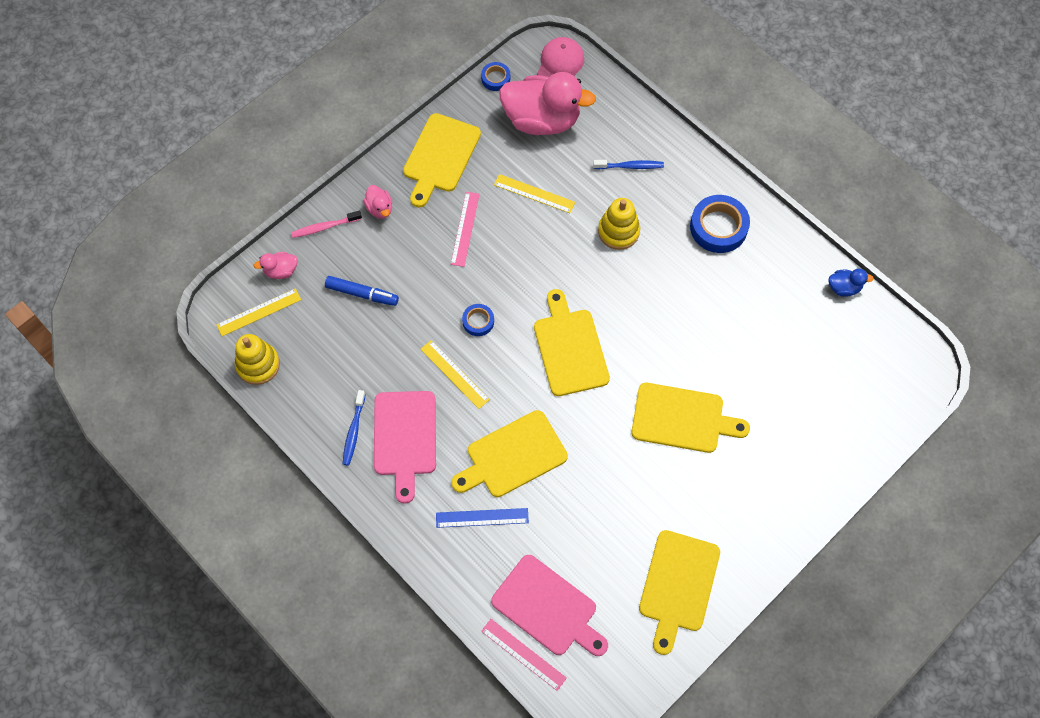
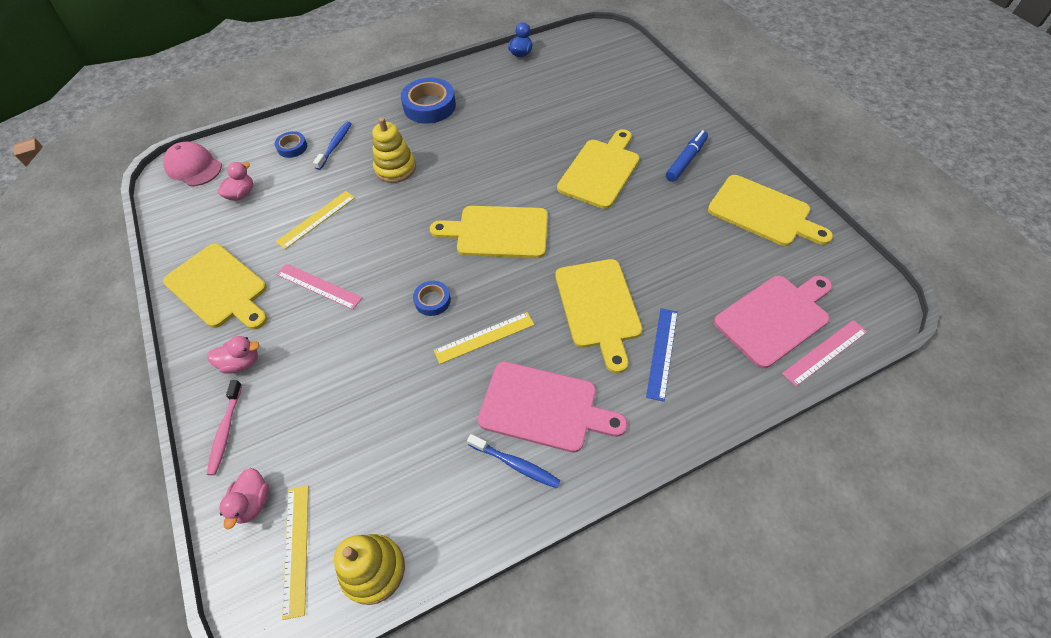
camera: 70 degrees left, 10 degrees down
(362, 294) = (339, 409): blue marker -> blue marker (686, 160)
(495, 78) = (167, 219): blue tape -> blue tape (292, 147)
(542, 120) = (241, 194): pink duck -> pink duck, size x0.43

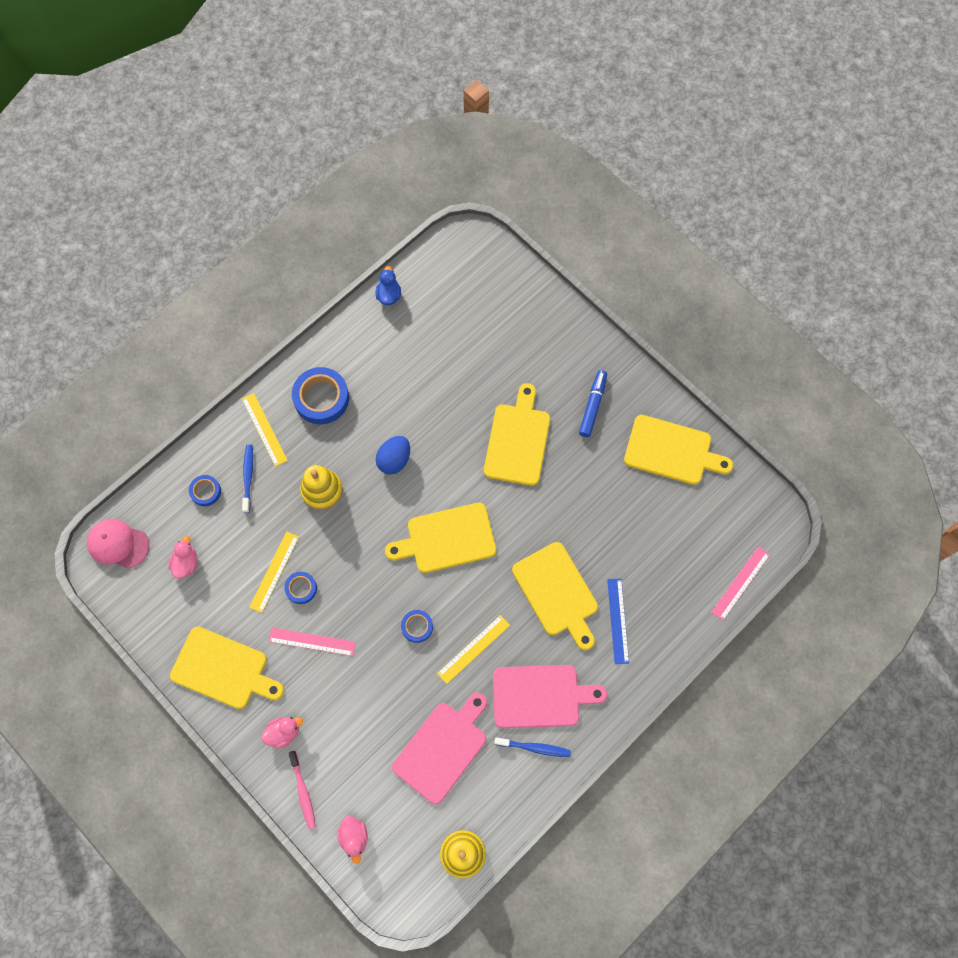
camera: 20 degrees left, 15 degrees up
(296, 548) = (402, 858): yellow ruler -> yellow ruler (264, 429)
(334, 238) = (301, 588): none -> blue tape
(474, 161) = (394, 460): none -> blue egg
(774, 318) = (698, 561): pink cutting board -> pink cutting board (442, 748)

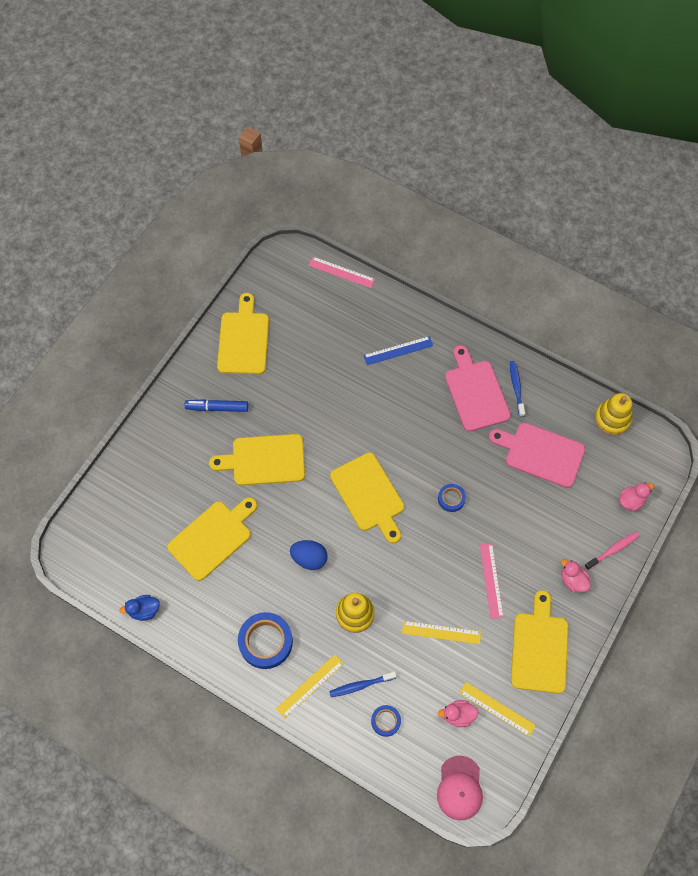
camera: 105 degrees left, 5 degrees down
(301, 588) = (449, 604): blue tape -> none
(473, 649) = (455, 450): yellow ruler -> yellow ruler (497, 709)
(557, 593) = (389, 399): yellow cutting board -> yellow cutting board (212, 538)

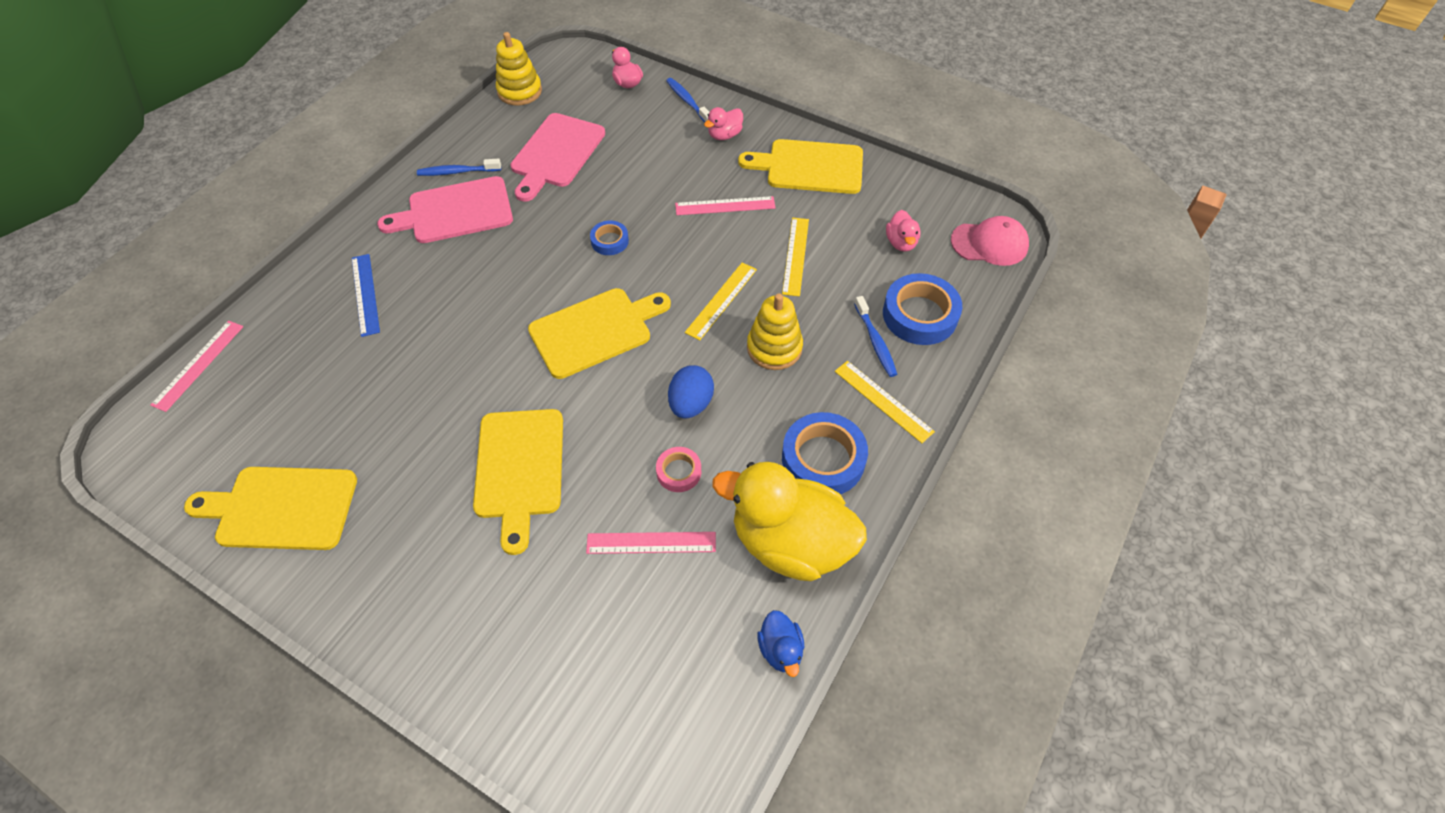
camera: 90 degrees left, 10 degrees down
(208, 618) = (790, 543): none -> yellow duck
(212, 538) = (651, 543): yellow cutting board -> pink ruler
(217, 408) = (407, 546): blue marker -> none
(259, 552) = (679, 472): none -> pink tape
(385, 721) = (920, 315): blue tape -> blue tape, size x1.87
(497, 709) = (888, 207): yellow ruler -> yellow ruler (721, 300)
(613, 550) = (687, 101): pink toothbrush -> blue toothbrush

